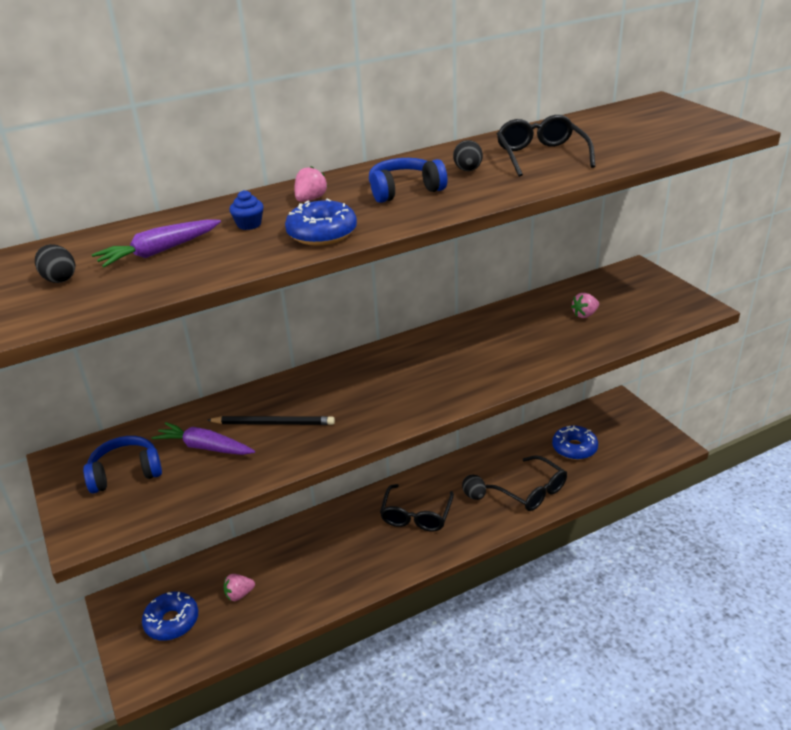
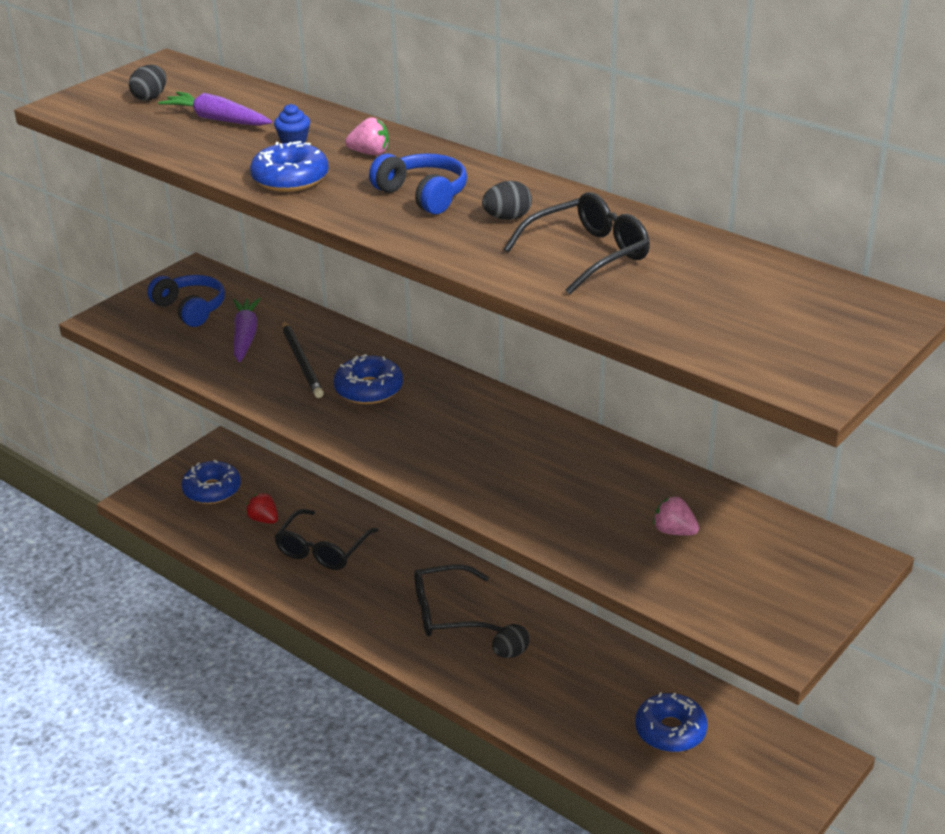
camera: 65 degrees right, 0 degrees up
(239, 594) = (264, 519): pink strawberry -> red strawberry
(341, 397) = (369, 389): none -> blue donut
(532, 491) = (551, 706): black glasses -> black glasses (322, 549)

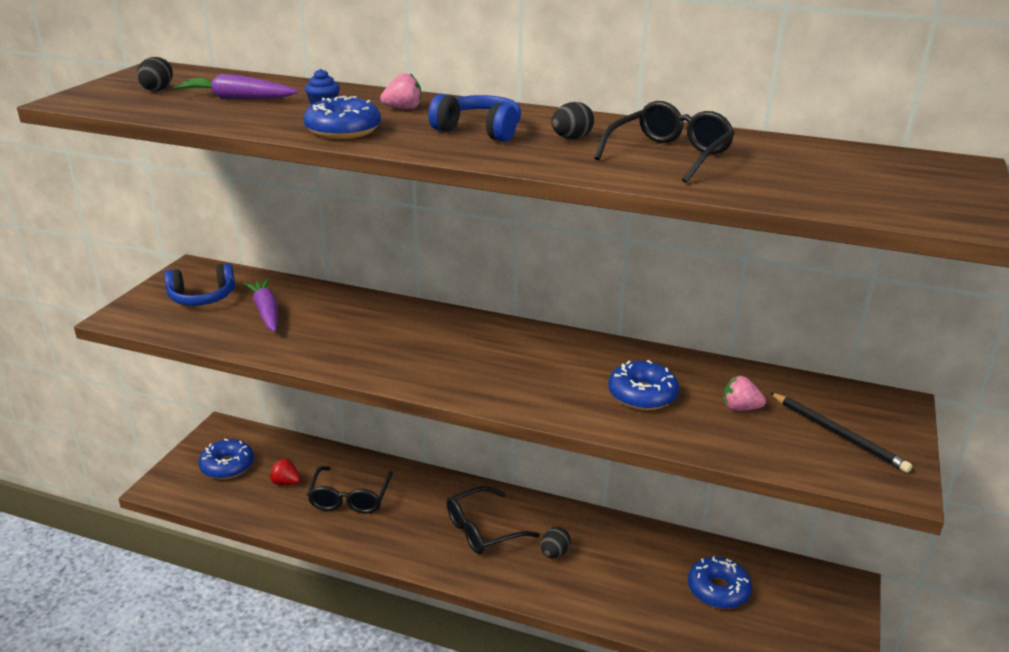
camera: 20 degrees left, 5 degrees down
(190, 309) = (202, 297): blue headphones -> blue headphones turned 135 degrees clockwise
(302, 362) = (330, 325): black pencil -> black pencil (838, 434)
(369, 389) = (404, 338): blue donut -> blue donut (642, 395)

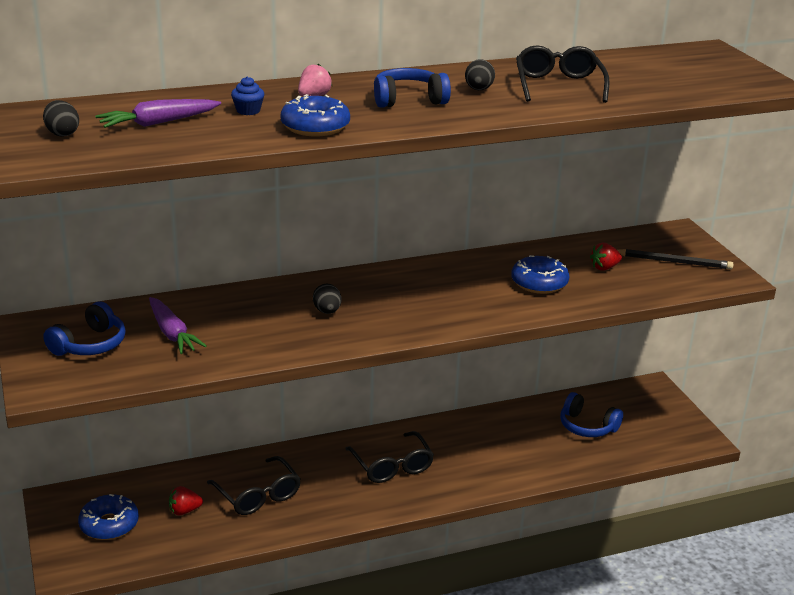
camera: 40 degrees left, 0 degrees up
(266, 312) = (172, 333): purple carrot -> purple carrot turned 150 degrees counterclockwise
(483, 530) = (392, 466): black glasses -> black glasses turned 45 degrees counterclockwise
(554, 553) = (461, 456): black egg -> black egg (327, 311)
(718, 590) = (587, 426): blue donut -> blue headphones
(740, 408) = (604, 268): pink strawberry -> red strawberry

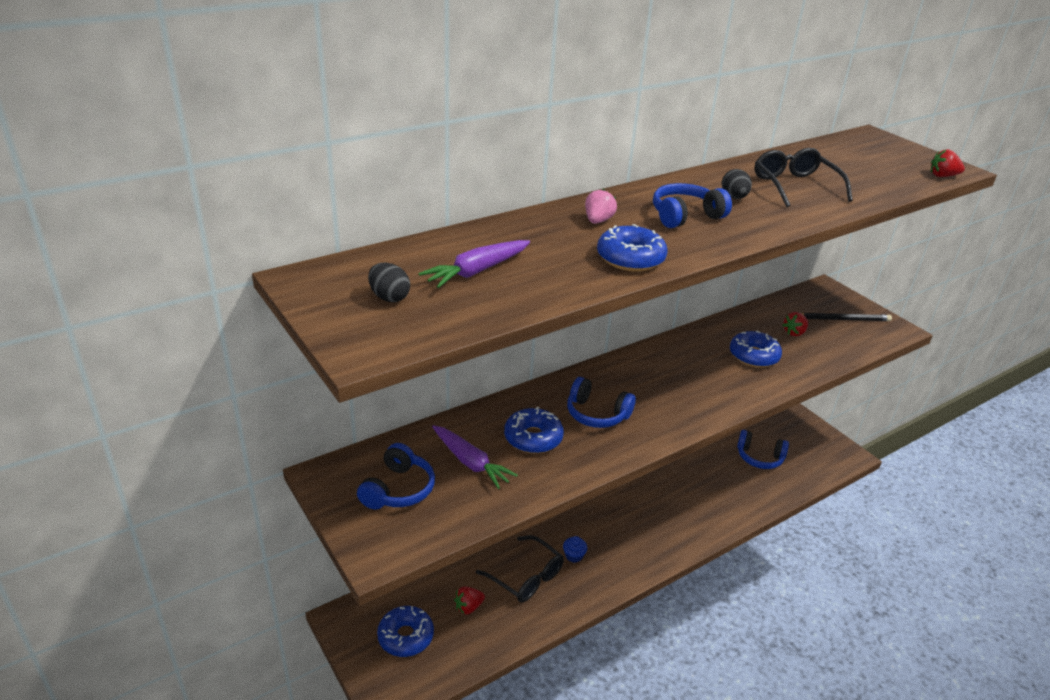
camera: 15 degrees left, 5 degrees up
(247, 322) = (533, 438): none -> blue donut
(248, 111) = (552, 245): blue cupcake -> blue cupcake (574, 556)
(327, 311) = (597, 414): black egg -> blue headphones
(392, 466) = (625, 524): black glasses -> none
(746, 90) = (942, 176): none -> red strawberry

